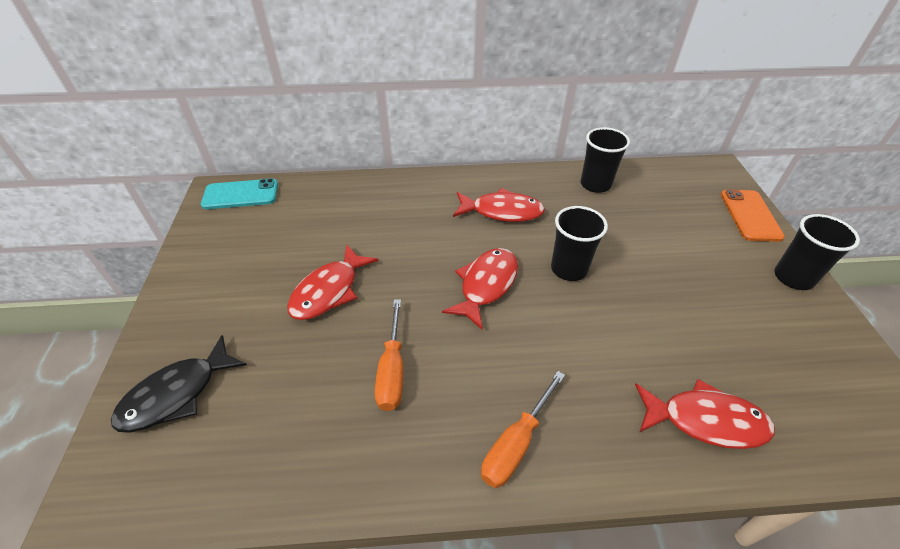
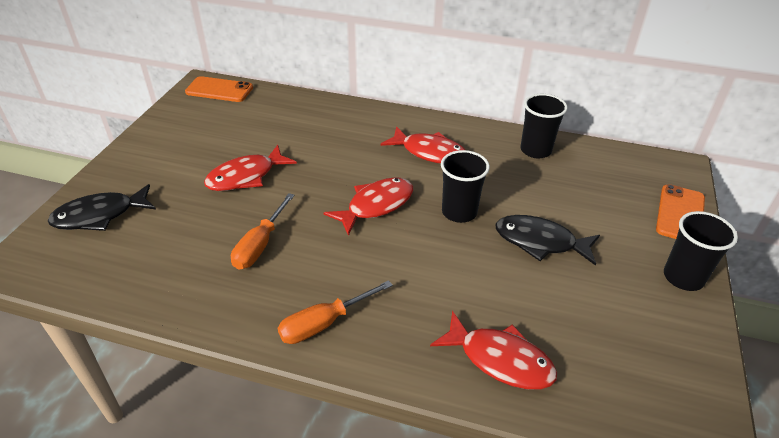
camera: 20 degrees right, 5 degrees down
(241, 195) = (219, 90): turquoise phone -> orange phone
(659, 279) = (540, 242): none -> black fish

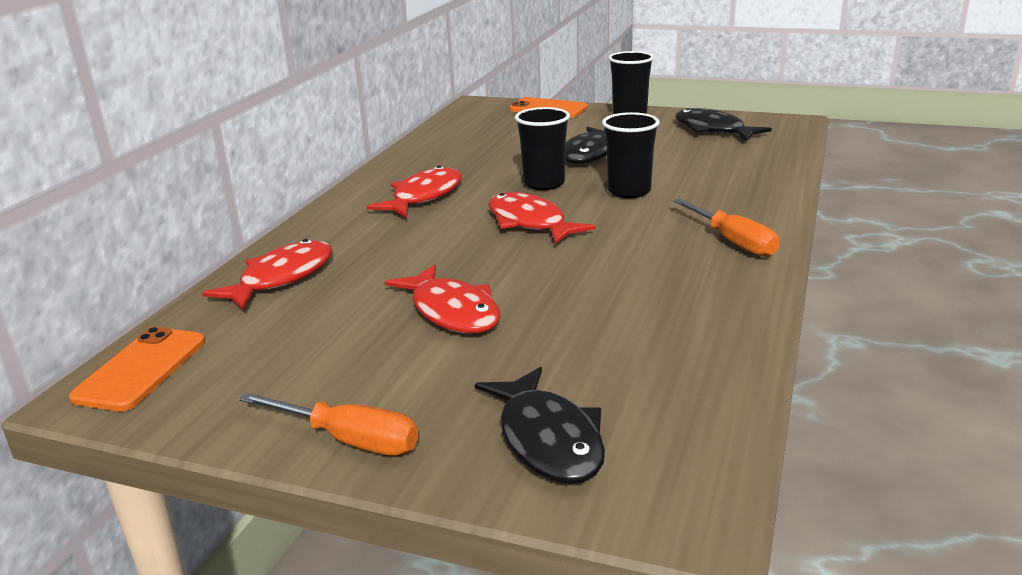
camera: 85 degrees left, 15 degrees down
(260, 245) = (610, 287): orange screwdriver -> orange screwdriver (349, 440)
(500, 359) = (745, 172): red fish -> red fish (281, 278)
(535, 150) = (435, 149): black cup -> black cup (629, 191)
(644, 349) = (713, 130): none -> black fish

